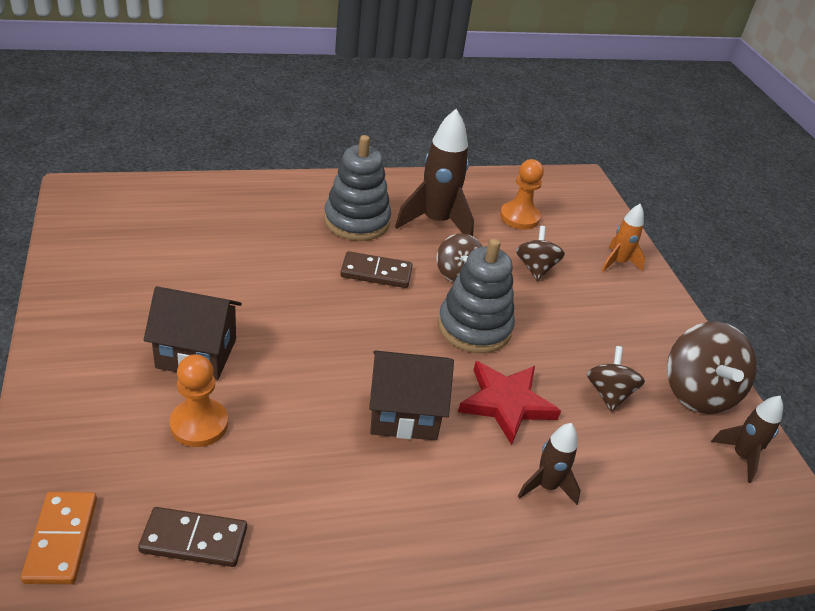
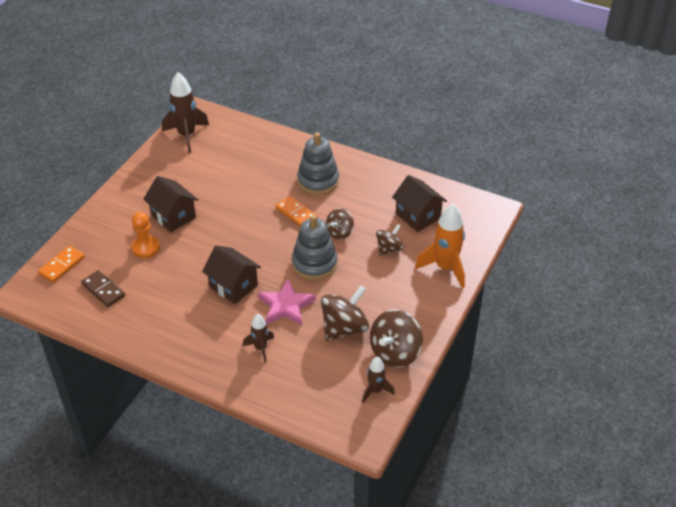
camera: 45 degrees right, 5 degrees up
(376, 273) = (296, 213): brown domino -> orange domino
(436, 222) = (362, 199): brown rocket -> brown rocket (187, 135)
(506, 403) = (286, 306): red star -> pink star
(519, 217) = (418, 216): orange pawn -> brown house
(608, 393) = (344, 328): brown spinning top -> brown spinning top, size x1.65
(618, 263) = (445, 268): orange rocket -> orange rocket, size x1.78

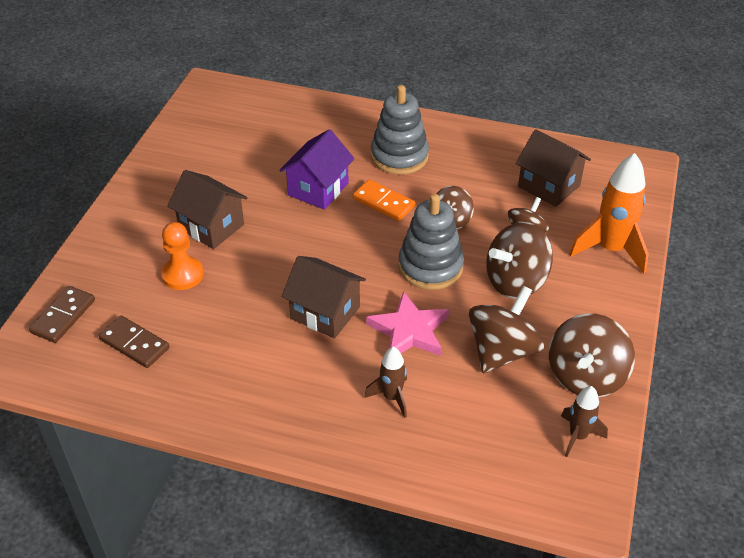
camera: 10 degrees left, 0 degrees up
(62, 266) = (63, 316): orange domino -> brown domino
(187, 135) = (201, 118): brown rocket -> none
(254, 198) = (318, 189): none -> purple house
(370, 282) = (516, 281): none -> brown spinning top

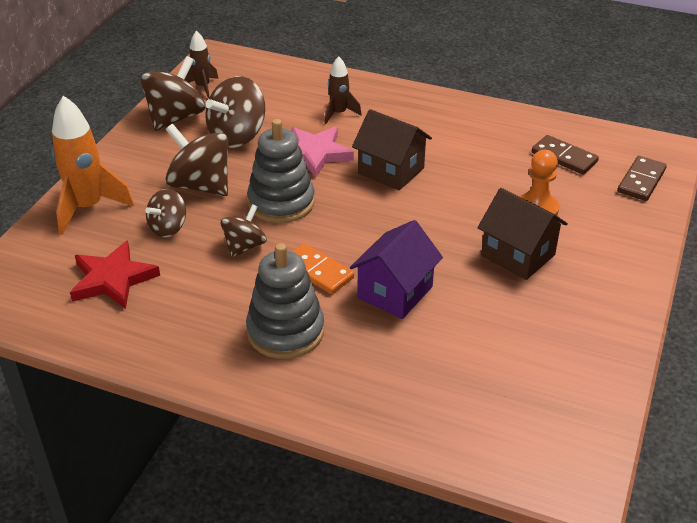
camera: 175 degrees left, 5 degrees down
(516, 281) = (200, 185): brown spinning top -> brown spinning top turned 120 degrees counterclockwise
(549, 186) = (112, 279): brown house -> red star

